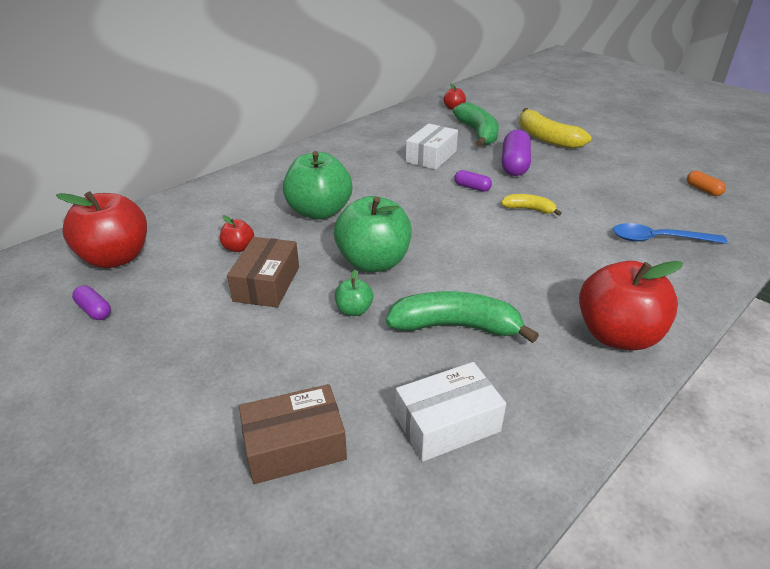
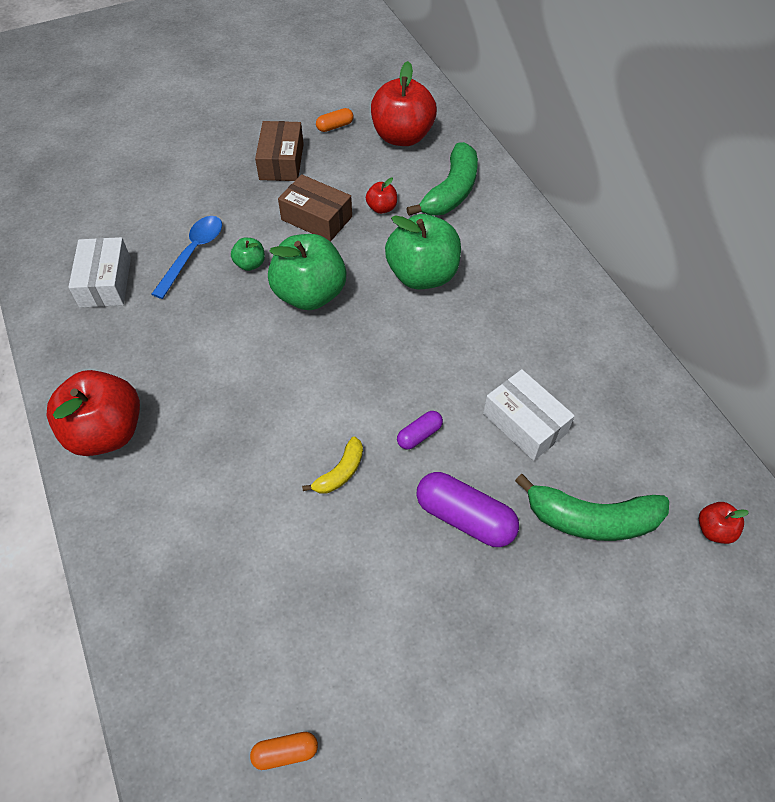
camera: 110 degrees right, 20 degrees up
(94, 310) = (335, 126): purple capsule -> orange capsule
(295, 446) = (142, 207): brown box -> brown box (281, 161)
(455, 326) = (190, 322): green banana -> green banana (451, 192)
(546, 138) = (545, 618): yellow banana -> none
(658, 239) = (209, 581): blue spoon -> blue spoon (193, 253)

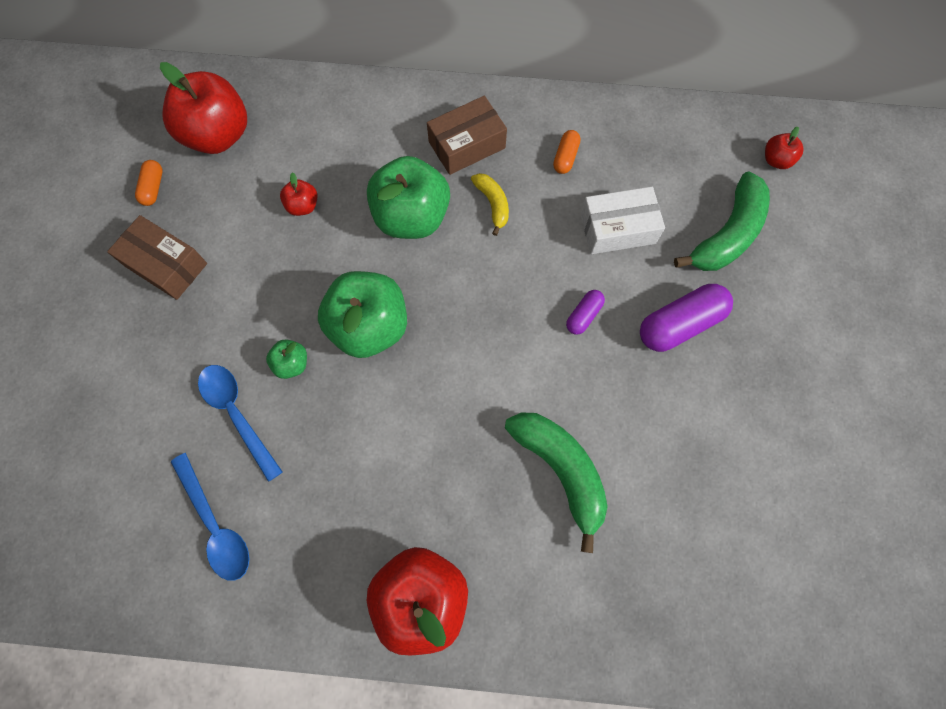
camera: 60 degrees left, 15 degrees up
(105, 282) = (215, 524): white box -> blue spoon
(285, 752) = (812, 566): orange capsule -> orange capsule (565, 157)
(316, 218) = (273, 271): brown box -> brown box (467, 145)
(340, 472) = (586, 399): yellow banana -> yellow banana (493, 204)
(419, 435) = (583, 315): purple capsule -> purple capsule turned 45 degrees clockwise
(451, 192) = (326, 135): green banana -> green banana (561, 470)

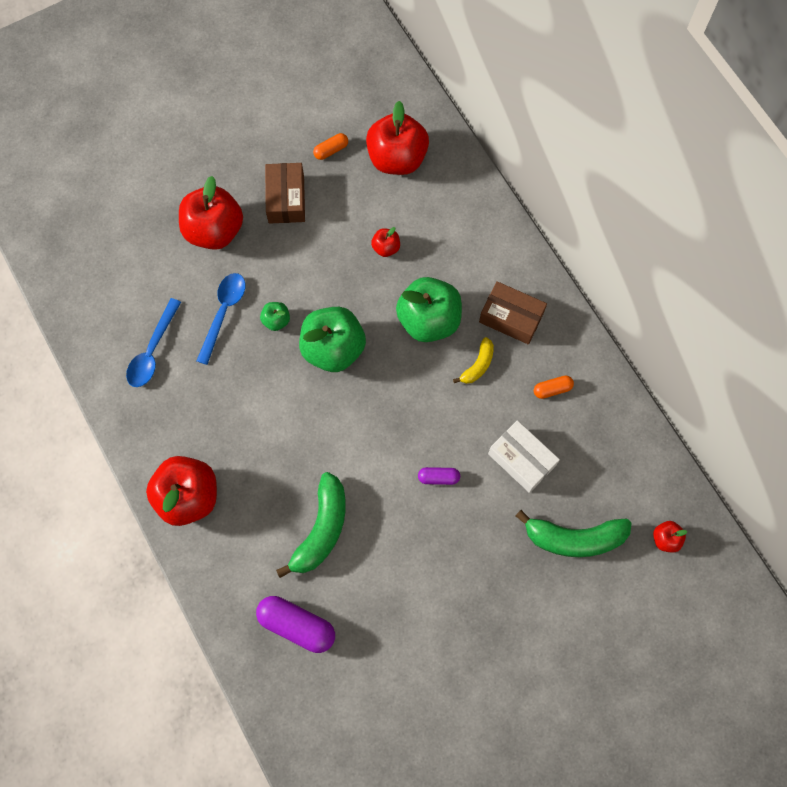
camera: 55 degrees right, 0 degrees up
(134, 361) = (214, 230): none -> red apple
(680, 324) = (478, 545): purple capsule -> purple capsule (297, 625)

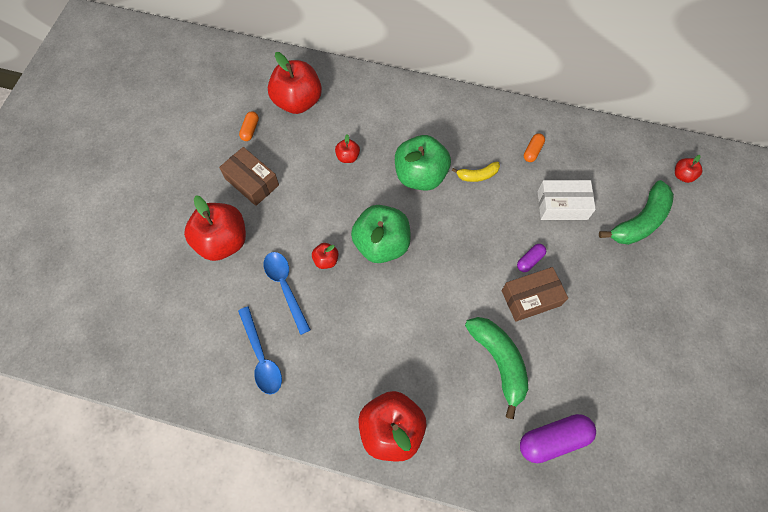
camera: 45 degrees left, 5 degrees down
(276, 320) = (326, 260): green apple -> red apple
(478, 365) = (477, 175): yellow banana -> yellow banana turned 90 degrees clockwise
(511, 317) = (465, 132): brown box -> brown box (531, 298)

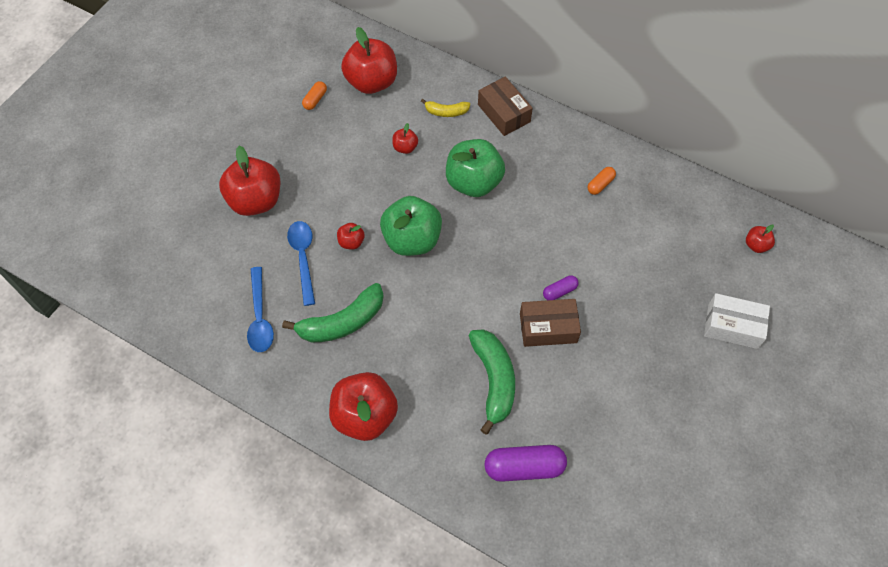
camera: 15 degrees right, 5 degrees down
(252, 182) = (301, 150): brown box -> brown box (504, 113)
(477, 175) = (533, 195): yellow banana -> yellow banana (446, 112)
(562, 205) = (613, 245): white box -> white box (732, 326)
(640, 221) = (691, 280): green banana -> green banana (342, 322)

